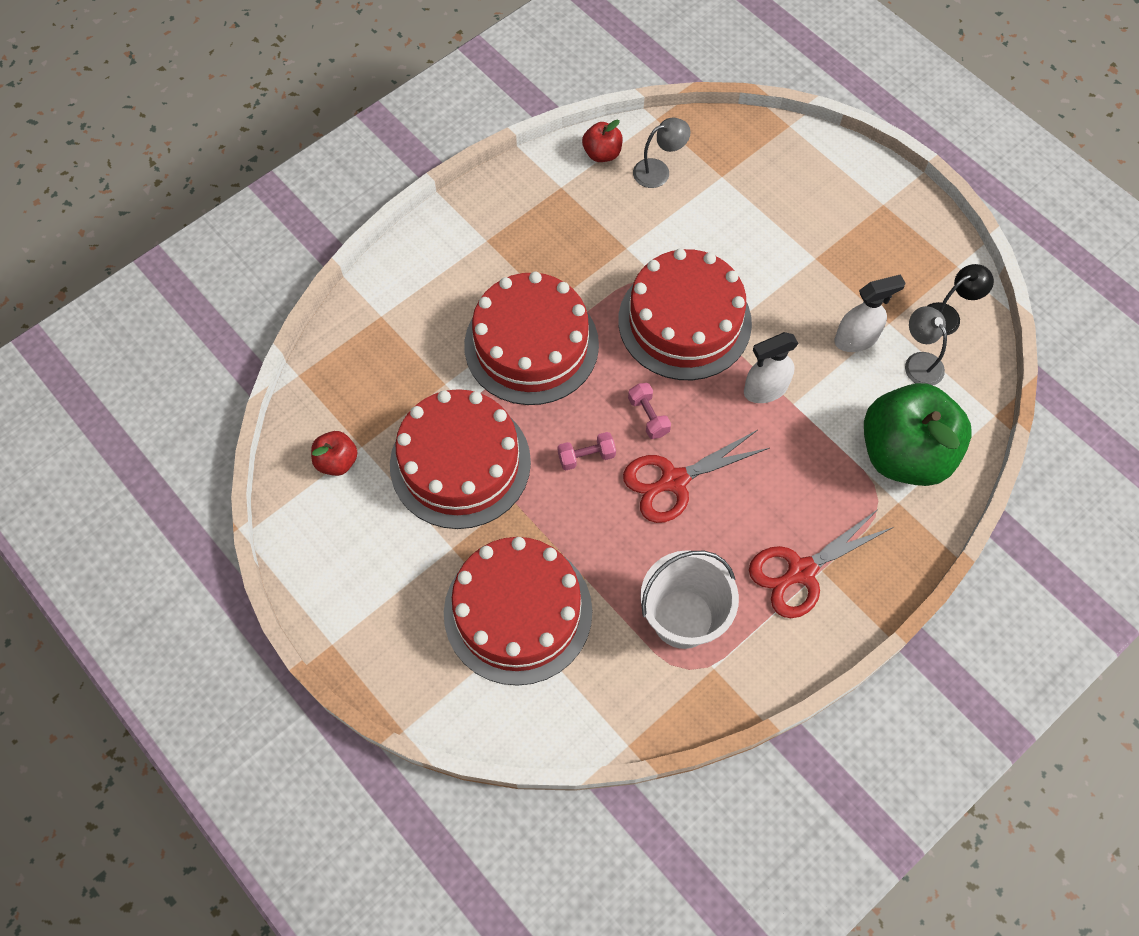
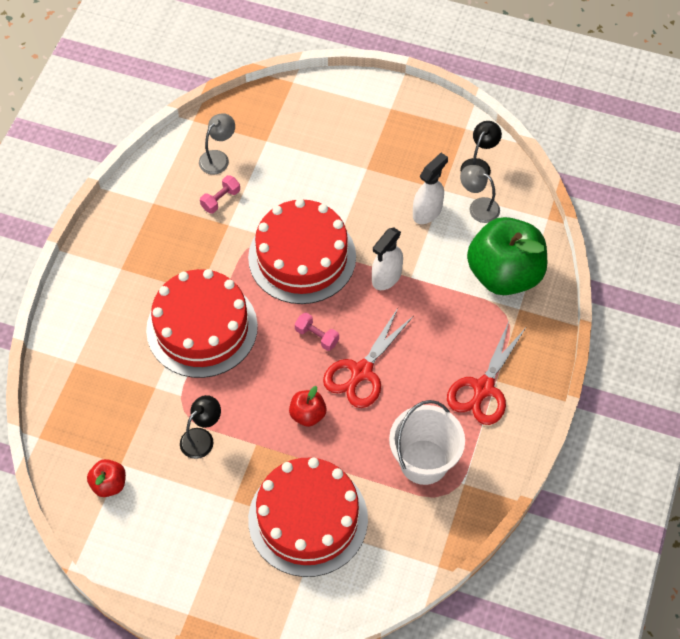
camera: 30 degrees left, 5 degrees down
(460, 463) = (202, 438): red cake -> black lamp
(586, 456) = (290, 386): pink dumbbell -> pink dumbbell (221, 200)
(602, 153) = (169, 164): red apple -> red apple (308, 414)

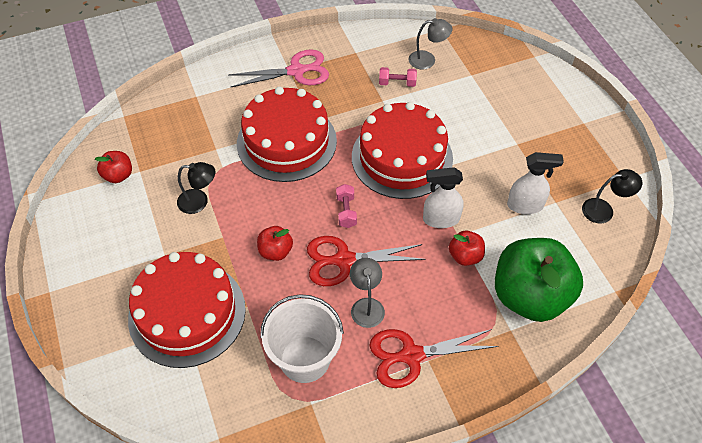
camera: 50 degrees right, 5 degrees down
(128, 264) = (296, 71): none -> pink scissors
(434, 287) = (465, 256): none -> red apple
(478, 207) = (568, 235): grey lamp -> grey lamp (366, 306)

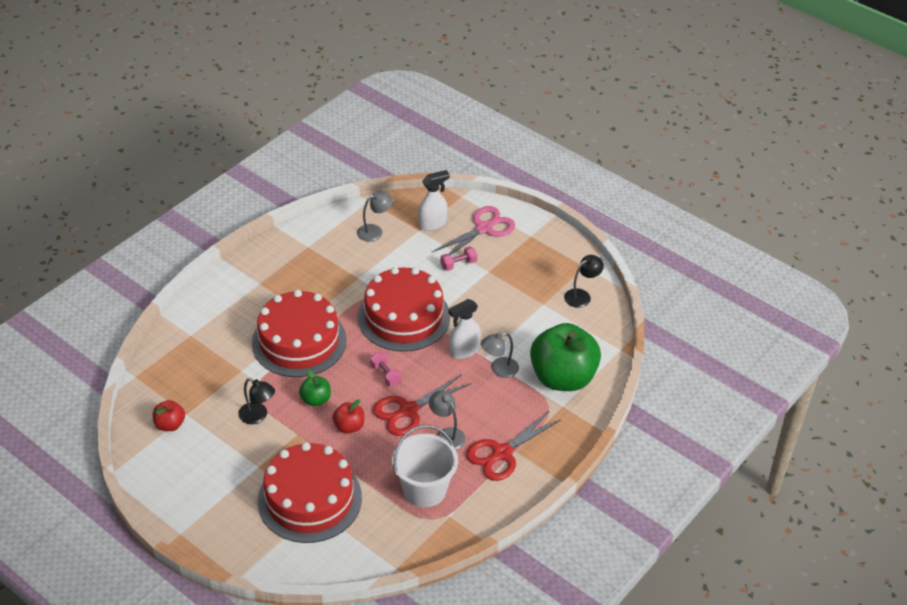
camera: 30 degrees left, 10 degrees down
(199, 202) = (258, 416): black lamp -> black lamp turned 60 degrees clockwise
(263, 208) = (316, 400): none -> green apple
(296, 71) = (266, 281): pink scissors -> pink scissors (484, 229)
(397, 83) = (361, 259): pink dumbbell -> pink dumbbell (458, 264)
(465, 256) = (499, 370): red apple -> grey lamp
(525, 205) = (522, 315): white spray bottle -> white spray bottle (432, 224)

